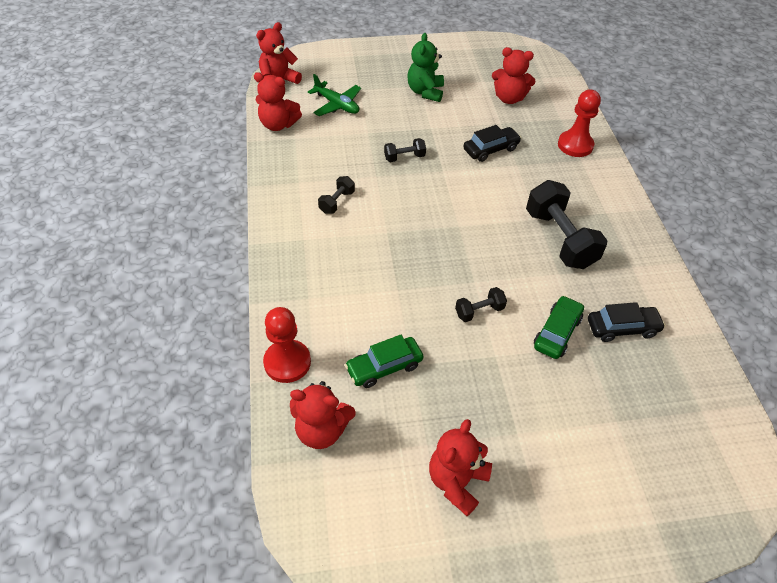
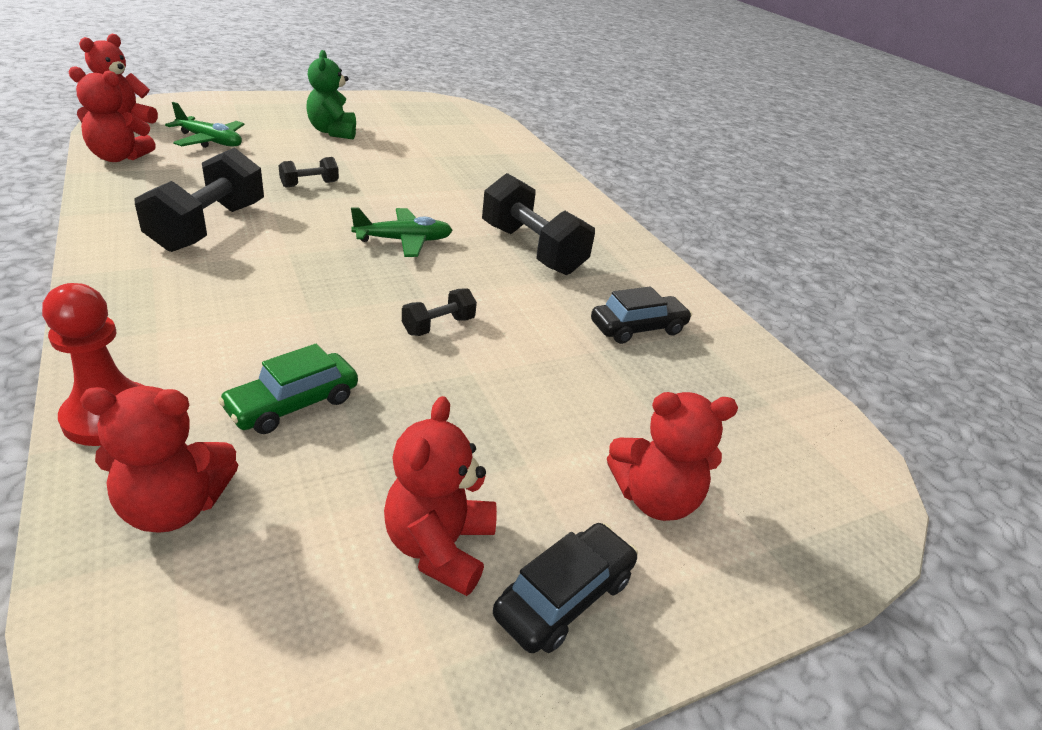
camera: 20 degrees left, 15 degrees down
(337, 202) = (209, 227): black dumbbell -> black dumbbell, size x2.07
(466, 223) = (404, 241): none -> green plane
(491, 149) = (425, 177): black car -> black car (564, 597)
(509, 98) = (440, 137): red teddy bear -> red teddy bear (654, 498)
(557, 332) = (554, 340): green car -> none
(575, 145) = (528, 172): red pawn -> none

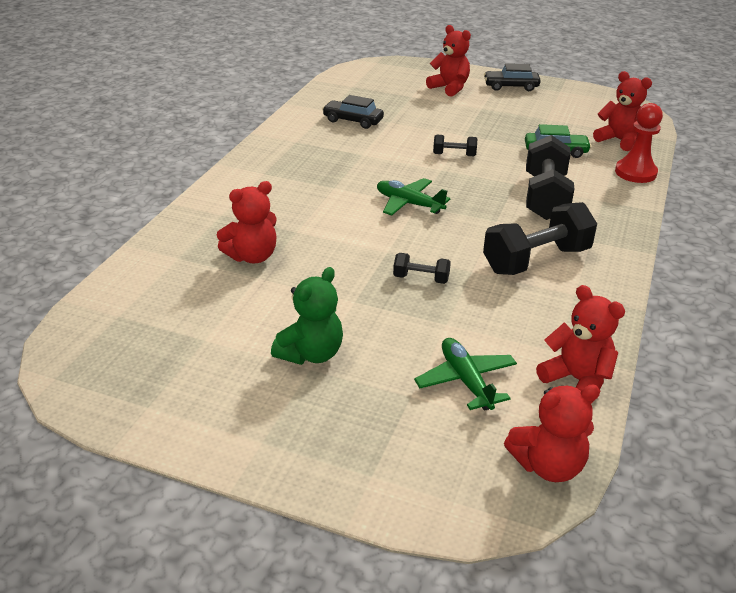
camera: 130 degrees left, 0 degrees up
(439, 547) = (537, 105): red teddy bear -> red teddy bear (252, 256)
(532, 250) = (333, 170): black dumbbell -> black dumbbell (545, 197)

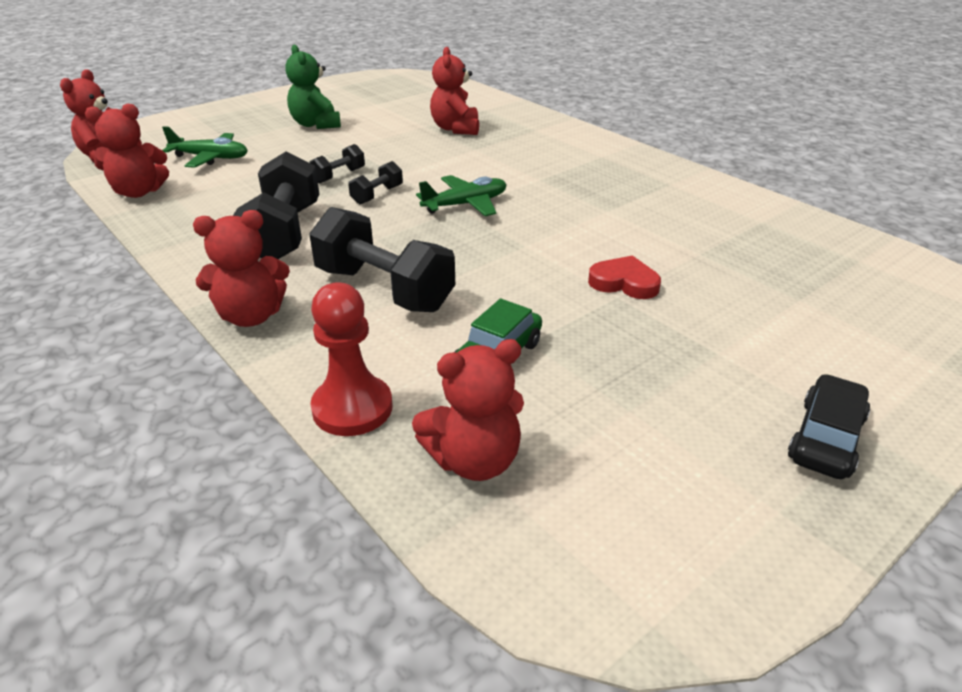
camera: 120 degrees right, 0 degrees up
(353, 121) = (715, 229): black car -> none
(448, 135) = (624, 283): none -> red heart
(449, 88) = (832, 352): red teddy bear -> red teddy bear (251, 316)
(454, 155) = (557, 267): black dumbbell -> black dumbbell (377, 195)

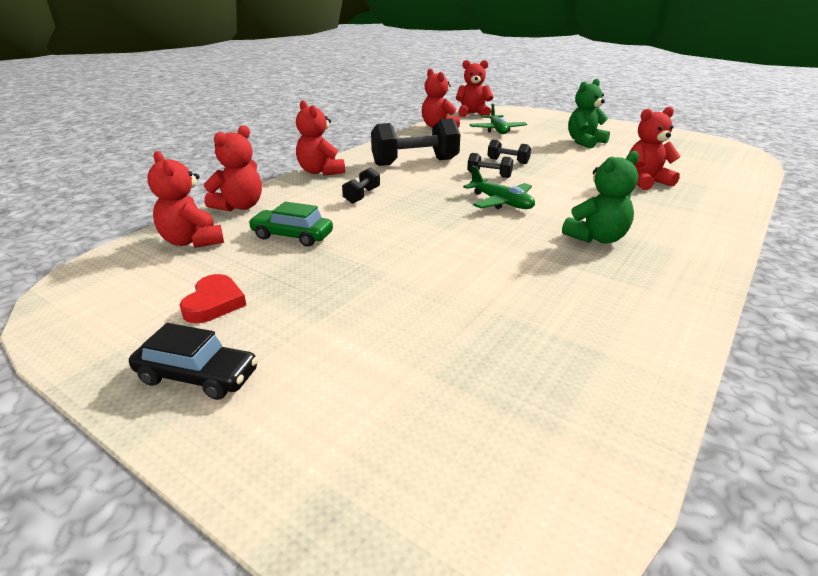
camera: 75 degrees right, 5 degrees down
(352, 408) = (240, 206): red pawn -> red teddy bear
(384, 289) = (362, 196): black dumbbell -> black dumbbell, size x0.48
(573, 180) = (597, 238): none -> green teddy bear
(624, 283) = (413, 274): red heart -> red heart (214, 303)

